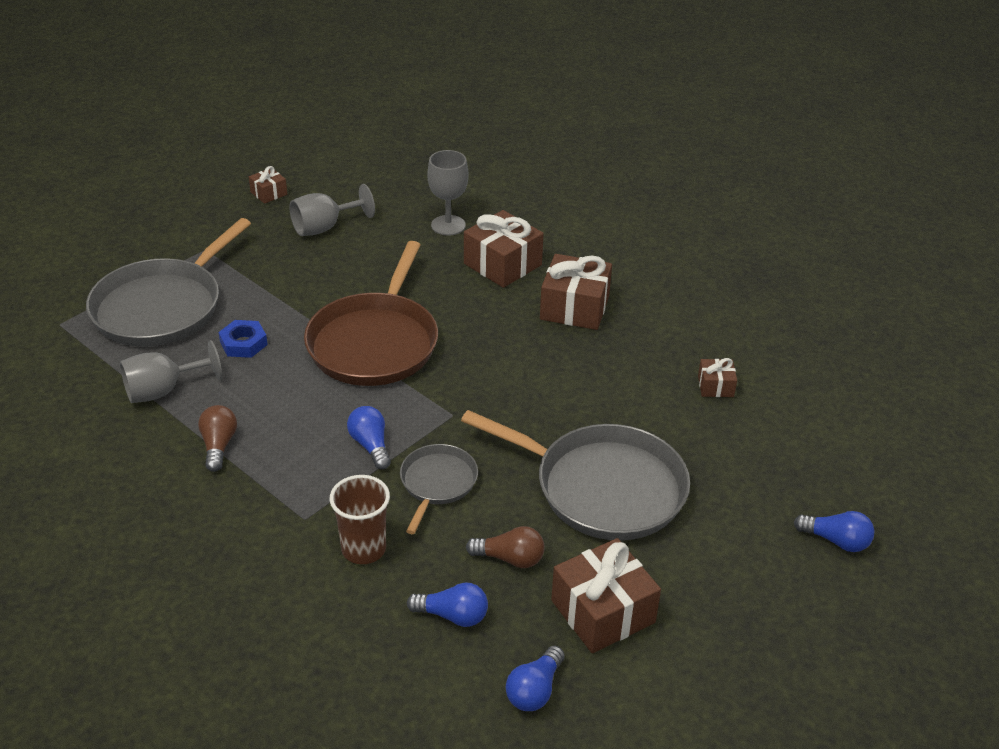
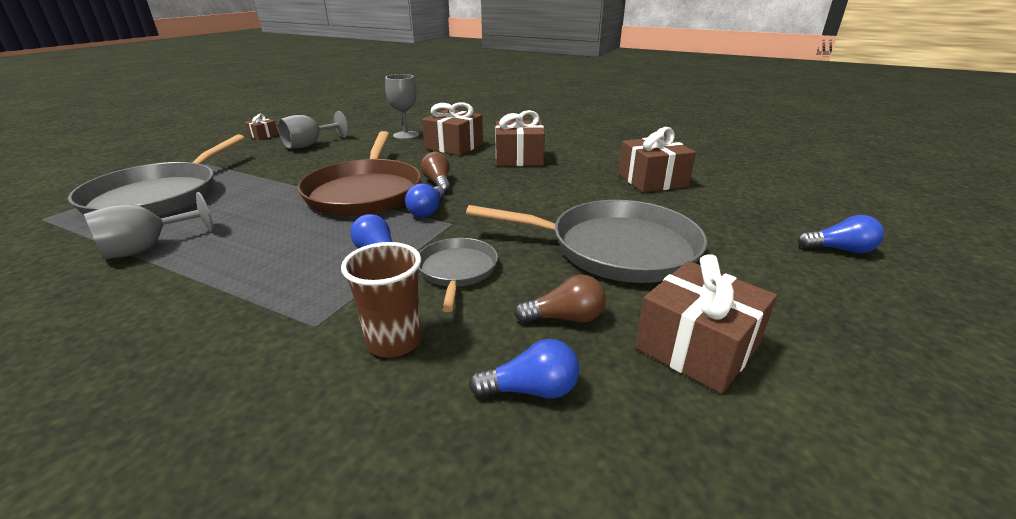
camera: 15 degrees left, 10 degrees down
(218, 445) = (207, 279): brown light bulb -> brown light bulb (438, 183)
(243, 343) = (240, 207): blue nut -> none
(535, 690) = (689, 459): blue light bulb -> blue light bulb (427, 211)
(715, 386) = (652, 180): brown gift -> brown gift, size x1.96

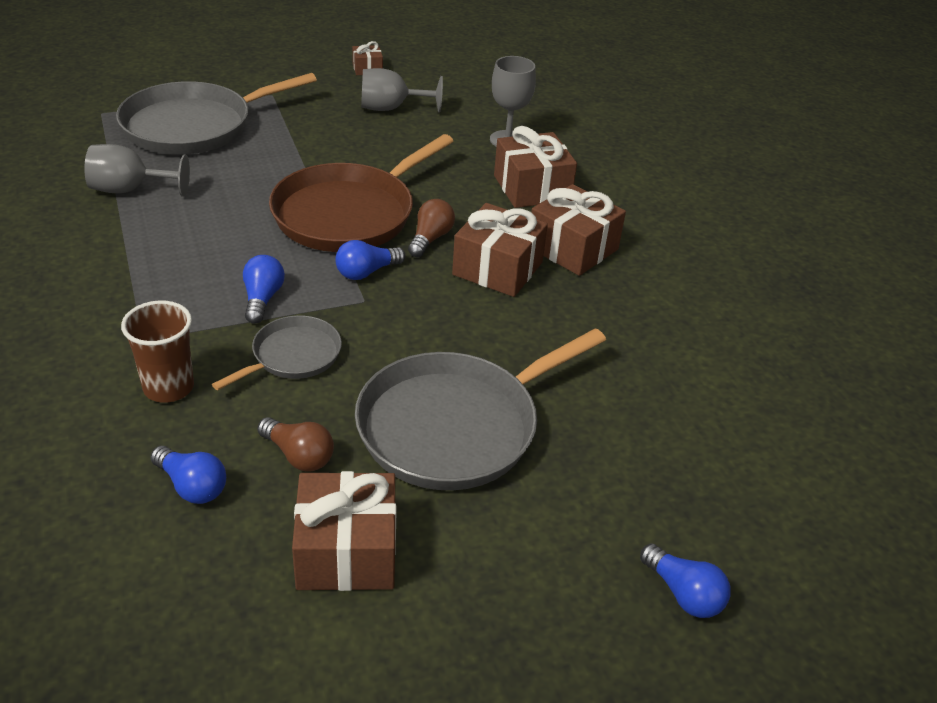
camera: 40 degrees right, 10 degrees up
(615, 248) = (455, 426): grey pan -> grey pan turned 90 degrees clockwise
(652, 180) = (666, 374): brown gift -> brown gift (497, 268)

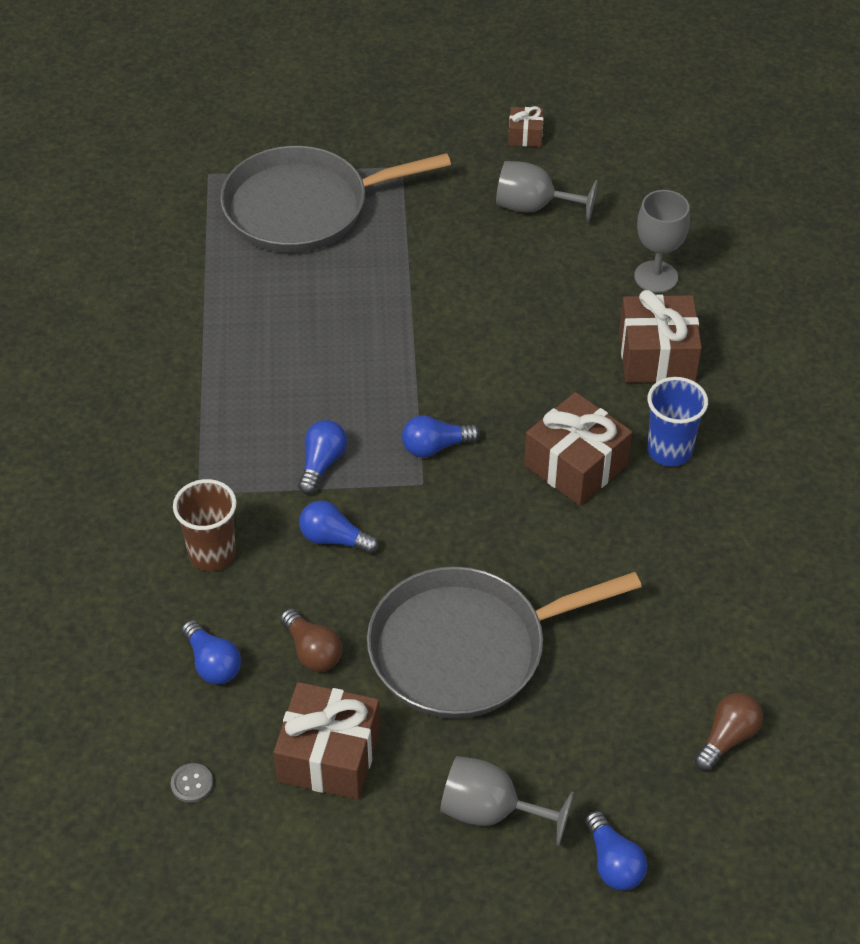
camera: 20 degrees right, 10 degrees up
(129, 190) = (219, 295): grey goblet -> grey goblet (490, 811)
(196, 613) = (192, 784): none -> grey button
(292, 356) = (334, 539): grey pan -> blue light bulb
(349, 214) = (439, 363): brown pan -> none
(430, 239) = (516, 412): brown light bulb -> brown light bulb (727, 738)
(572, 248) = (669, 450): brown gift -> blue cup

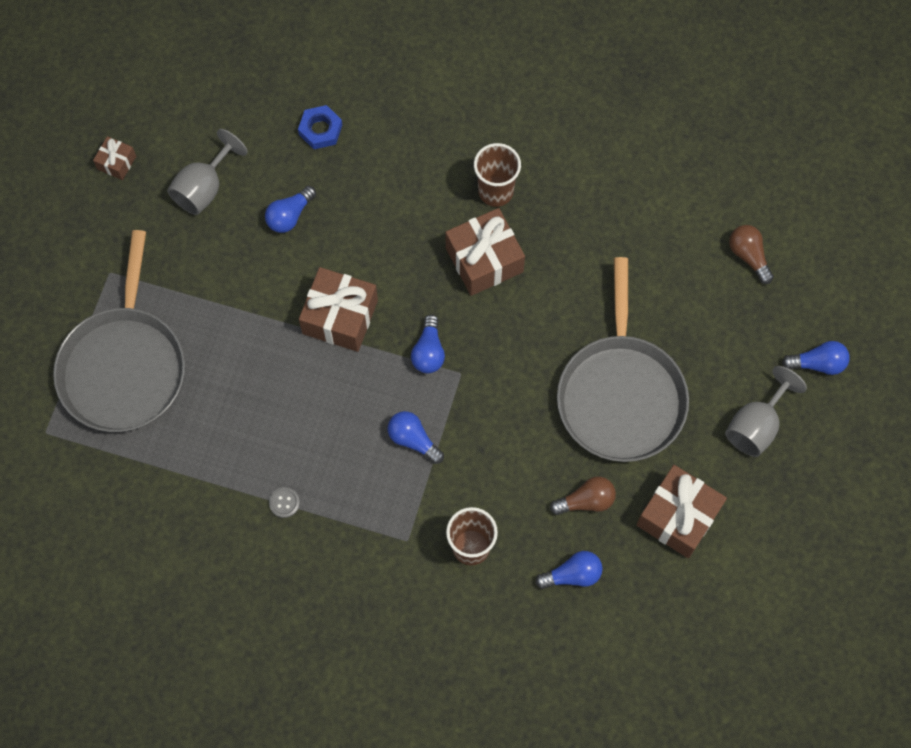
camera: 70 degrees left, 20 degrees up
(192, 784) = (670, 617): grey button -> grey button (284, 503)
(334, 539) = (490, 453): blue light bulb -> blue light bulb (290, 215)
(656, 277) = (320, 130): grey goblet -> blue nut
(657, 356) = (401, 162): brown gift -> brown gift (340, 317)
(669, 450) = (495, 191): blue cup -> brown cup

